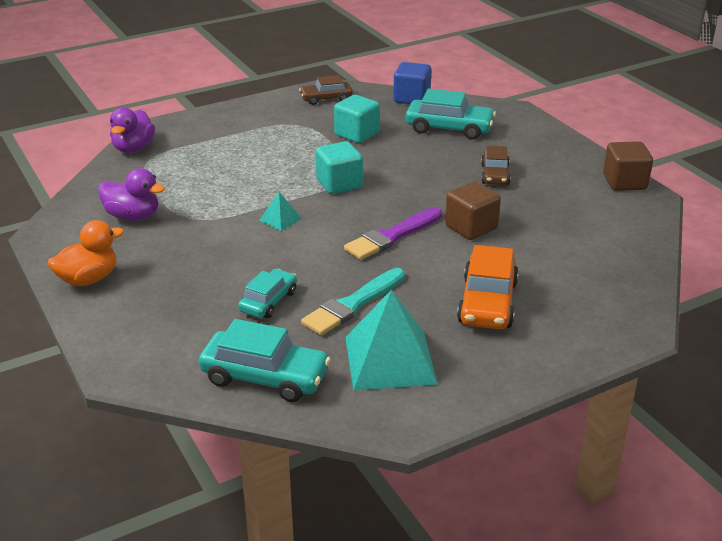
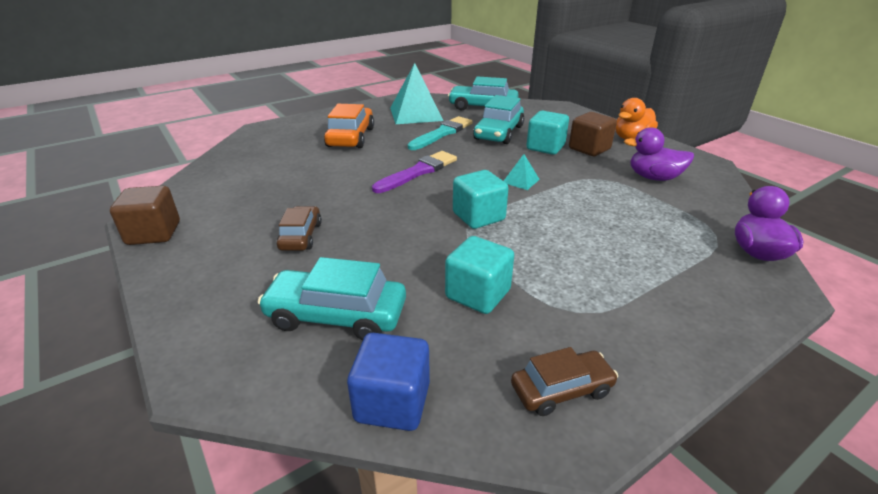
camera: 175 degrees right, 0 degrees up
(220, 268) = (545, 147): none -> turquoise cube
(268, 301) = (498, 133): turquoise car -> turquoise car, size x1.59
(471, 227) = (347, 181): brown cube -> brown cube (589, 149)

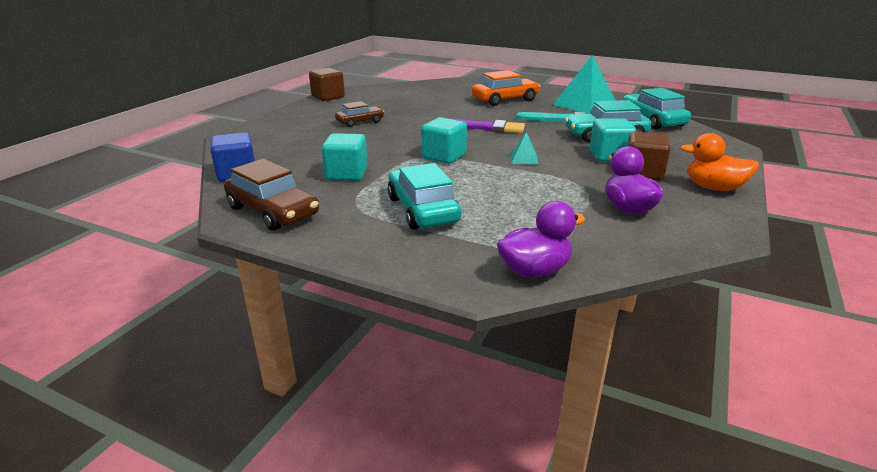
camera: 60 degrees right, 5 degrees down
(336, 315) = (294, 147): turquoise car -> turquoise car (423, 210)
(561, 390) = (272, 211): brown car -> brown car, size x1.59

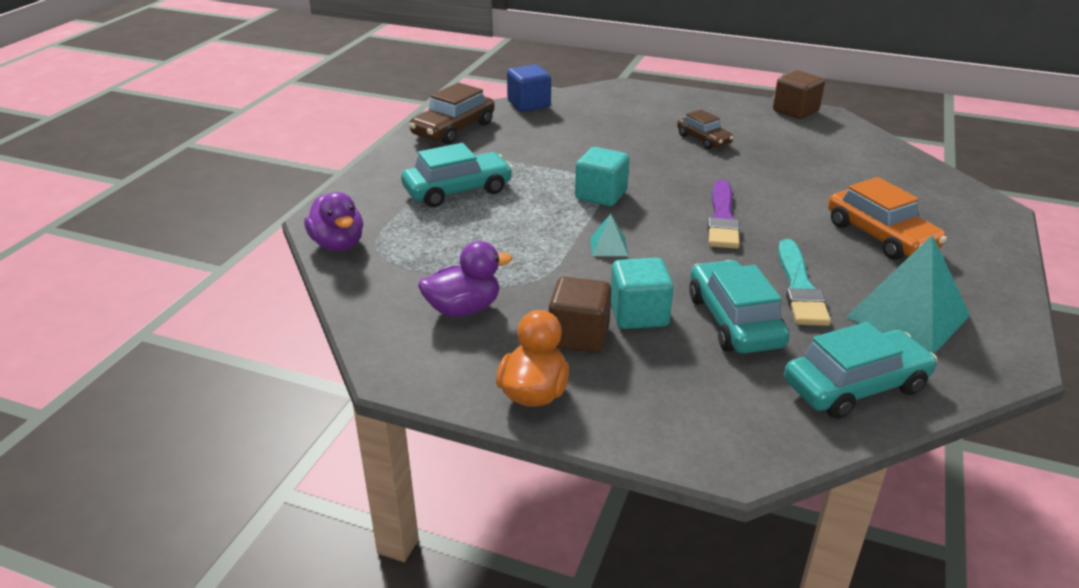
camera: 85 degrees right, 5 degrees up
(347, 174) = (537, 149): turquoise cube -> none

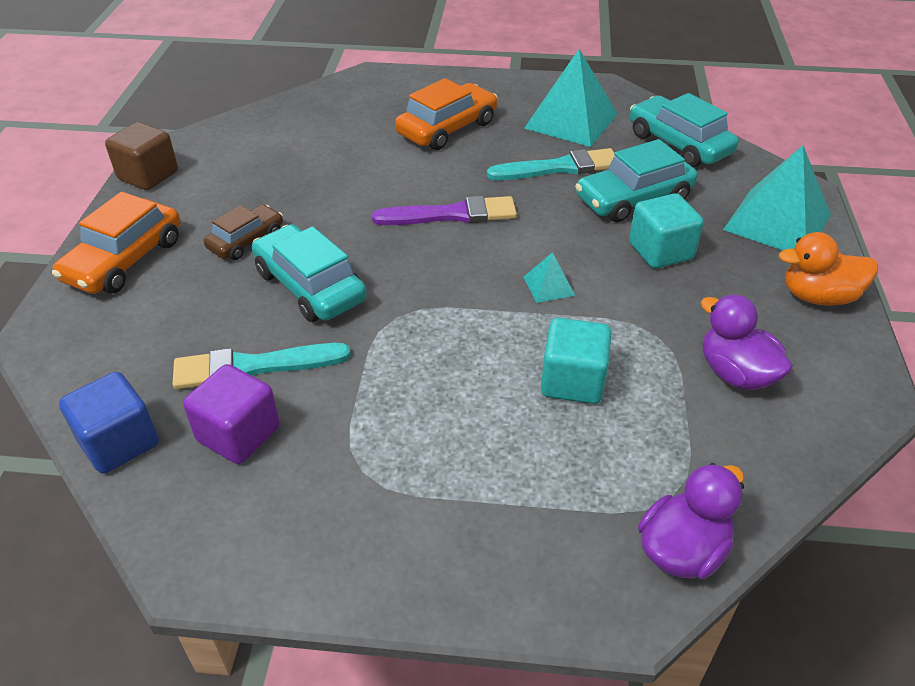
camera: 105 degrees left, 10 degrees up
(453, 129) = (240, 526): brown car -> none
(457, 190) = (468, 455): turquoise car -> turquoise car (310, 286)
(516, 131) = (238, 434): none -> purple cube
(569, 137) = (253, 367): none -> turquoise brush
(579, 336) = (720, 283): brown cube -> none
(601, 195) = (430, 308): turquoise cube -> turquoise cube (572, 381)
(670, 411) = (777, 222): none -> turquoise pyramid
(690, 105) = (124, 260): none -> orange car

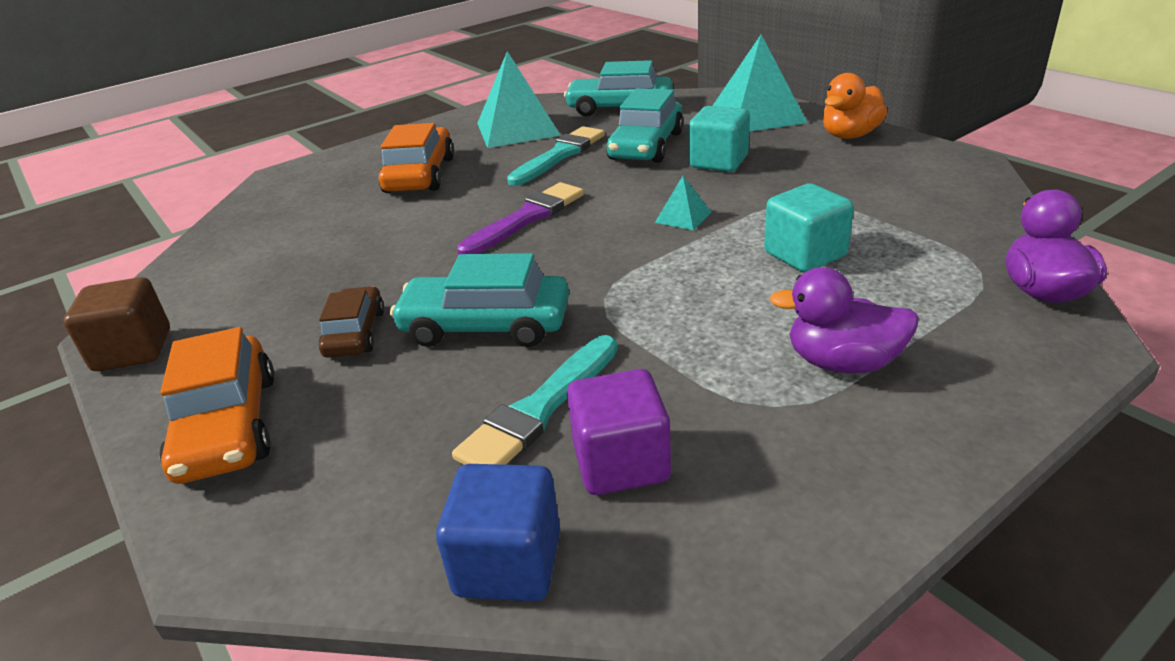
camera: 40 degrees left, 10 degrees down
(735, 373) = (885, 192): purple duck -> purple duck (842, 363)

